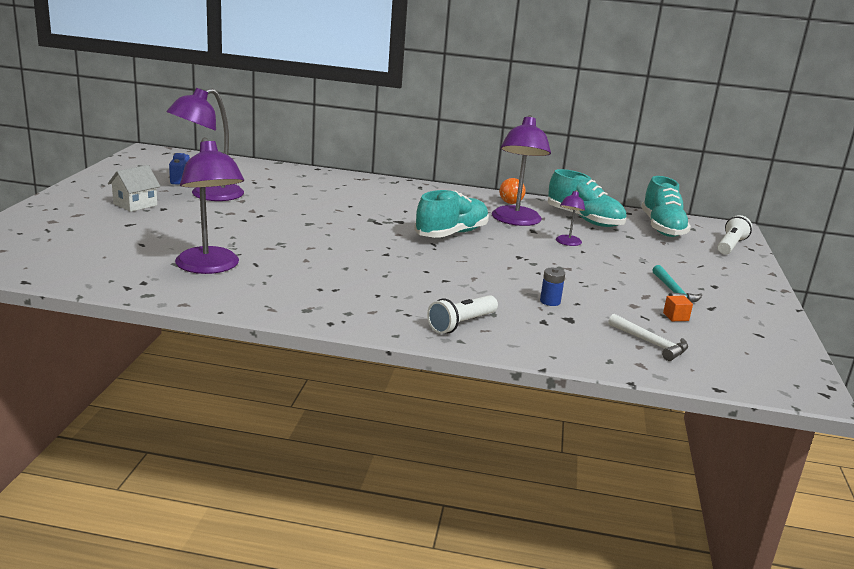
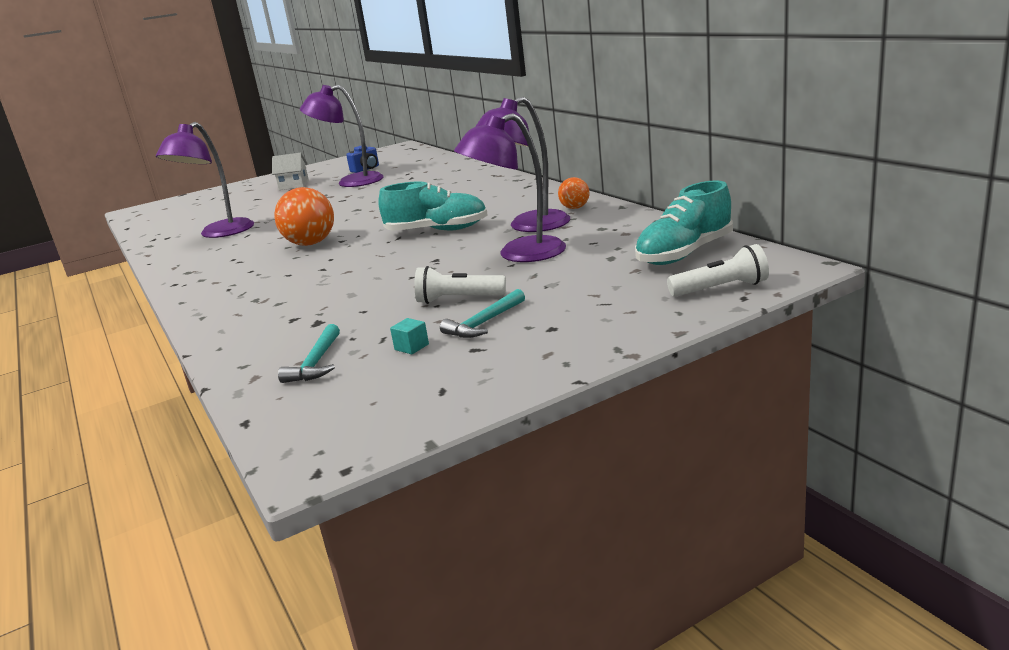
camera: 55 degrees right, 0 degrees up
(362, 261) = (311, 243): none -> orange ball
(461, 324) = (236, 305): white flashlight -> white flashlight (458, 299)
(550, 301) = (346, 304): blue battery -> none
(567, 243) = (519, 254): purple lamp -> purple lamp, size x2.03
(584, 219) = (609, 233): turquoise shoe -> none
(650, 343) = (316, 363): white hammer -> turquoise hammer
(675, 317) = (411, 347): orange cube -> turquoise cube

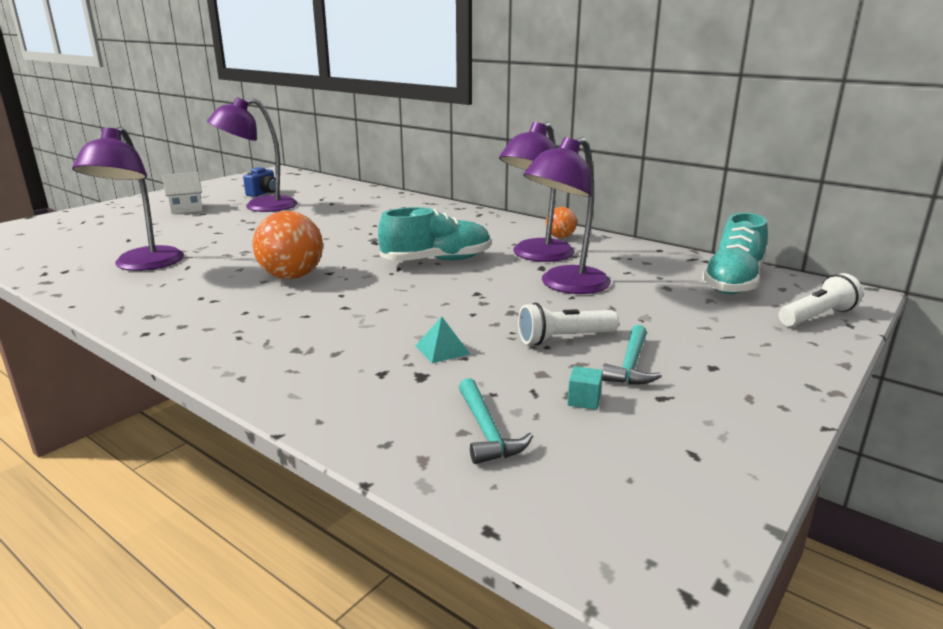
camera: 25 degrees left, 0 degrees up
(354, 304) = (442, 349): none -> turquoise pyramid

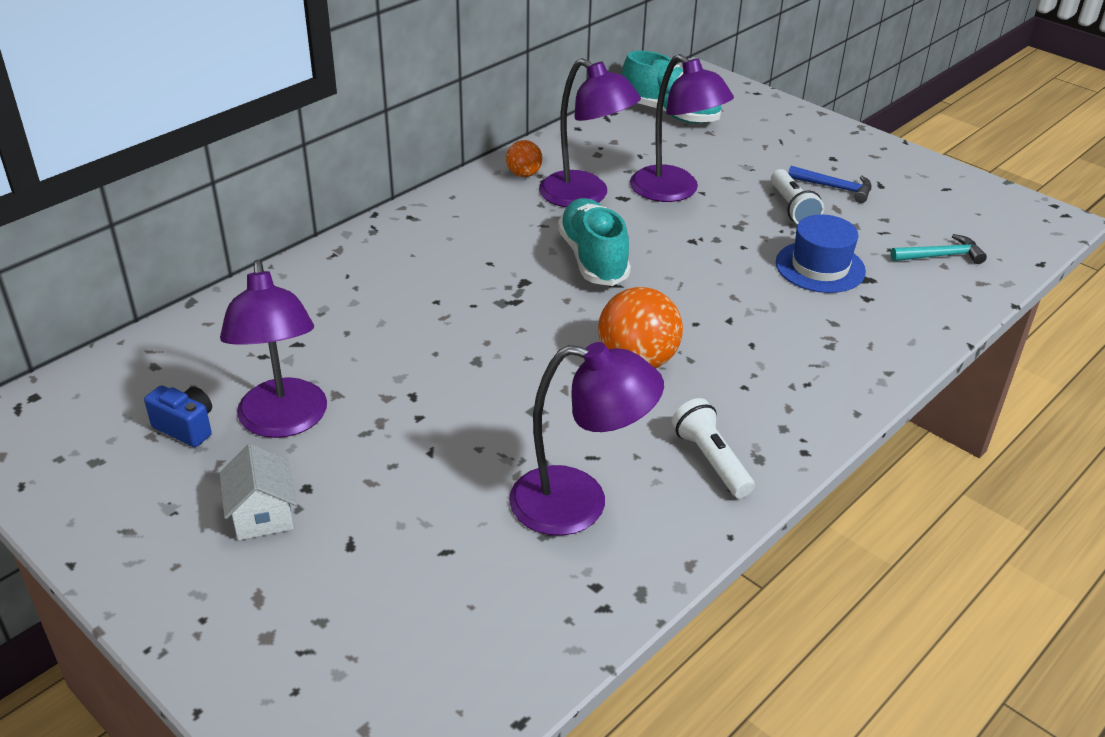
camera: 85 degrees left, 15 degrees up
(442, 349) = (820, 267): turquoise pyramid -> blue hat
(584, 400) = (891, 214): turquoise cube -> none
(630, 365) = (834, 188): turquoise hammer -> blue hammer
(817, 316) = (742, 100): white flashlight -> white flashlight (710, 460)

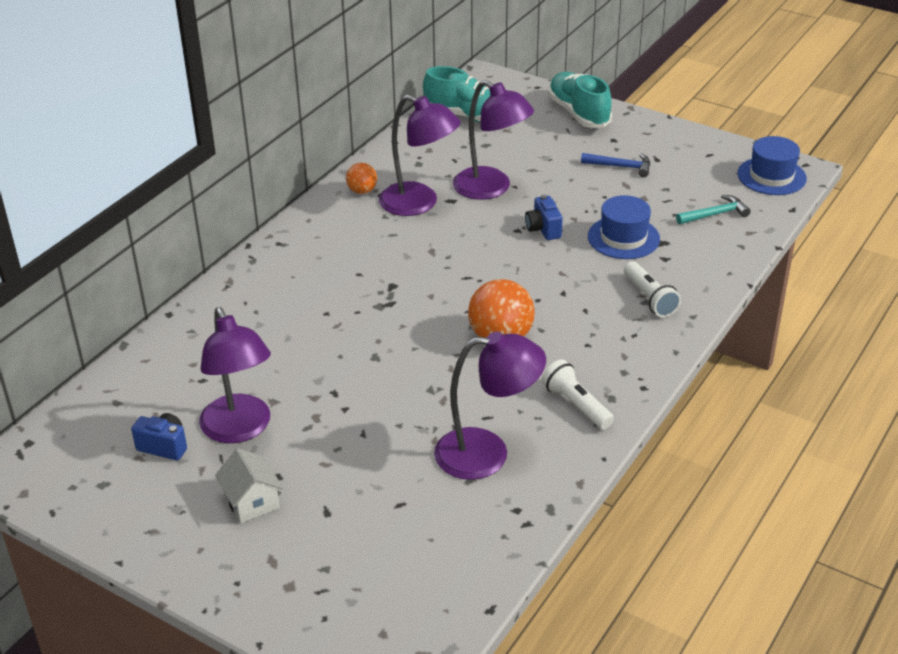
camera: 10 degrees left, 0 degrees up
(593, 258) = (442, 257): turquoise shoe -> turquoise shoe (578, 113)
(724, 244) = (543, 229): none -> blue camera
(792, 208) = (591, 190): white flashlight -> white flashlight (650, 298)
(1020, 222) = (771, 176): none -> blue hat

